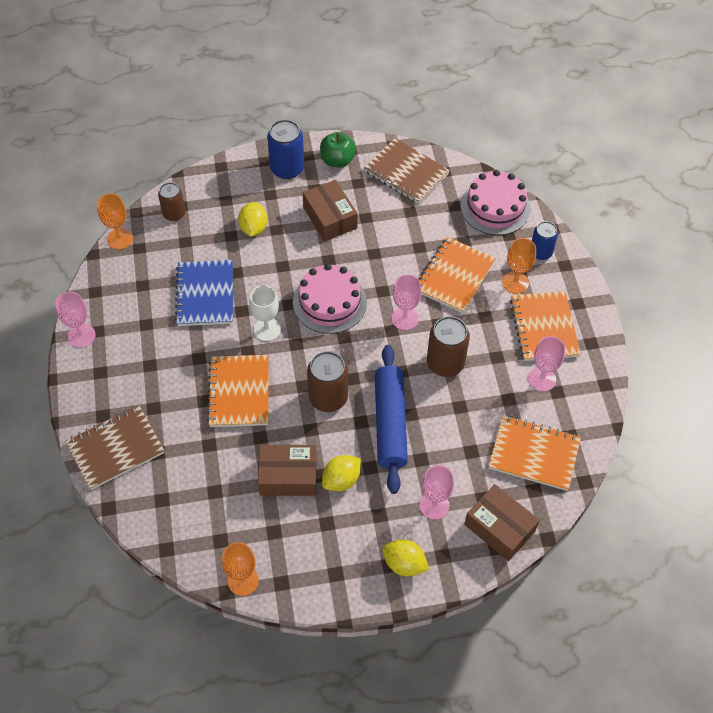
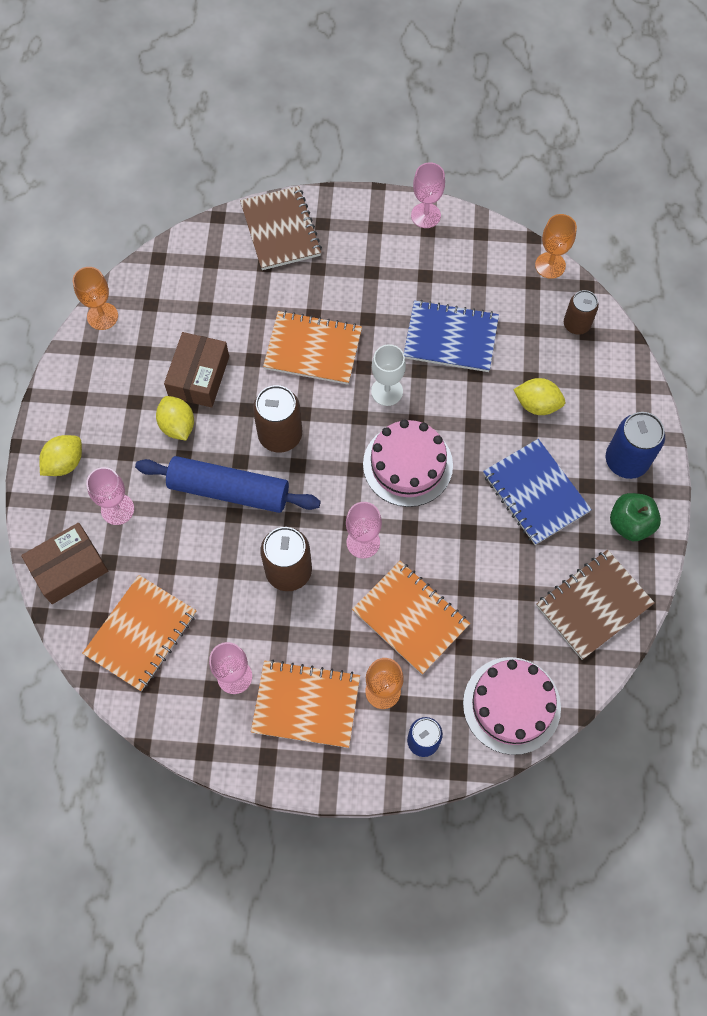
camera: 105 degrees right, 10 degrees up
(330, 218) = (535, 493): brown box -> blue notebook

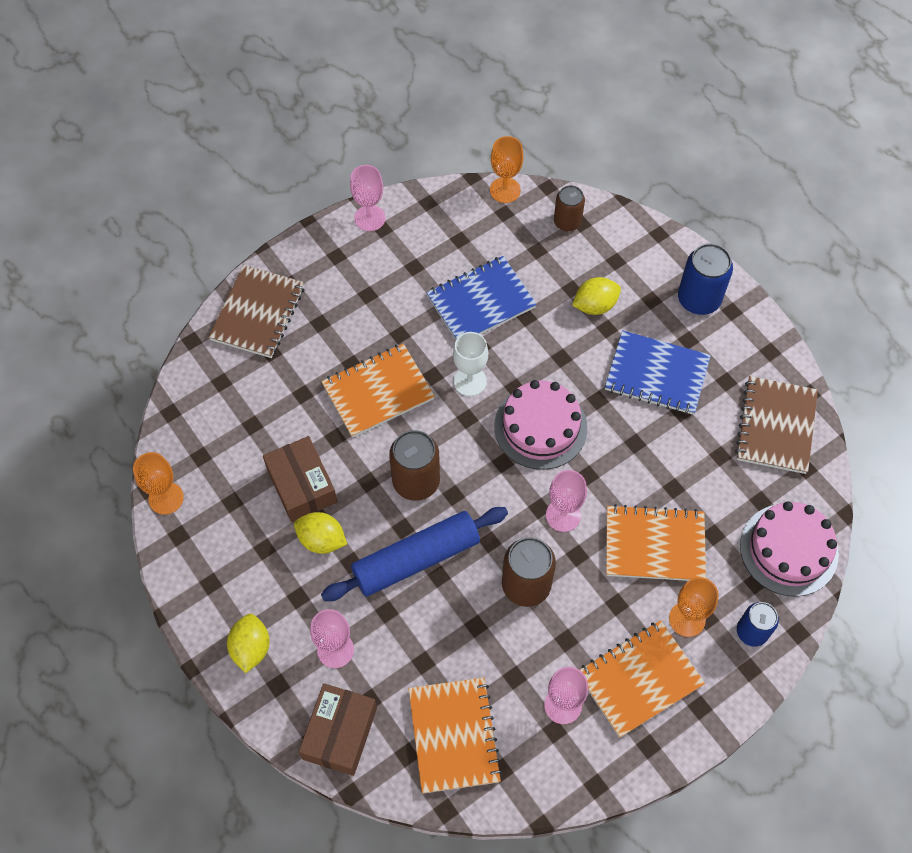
camera: 40 degrees left, 5 degrees down
(281, 230) = (258, 313): brown notebook -> brown notebook turned 75 degrees clockwise
(630, 524) = (745, 345): green apple -> none

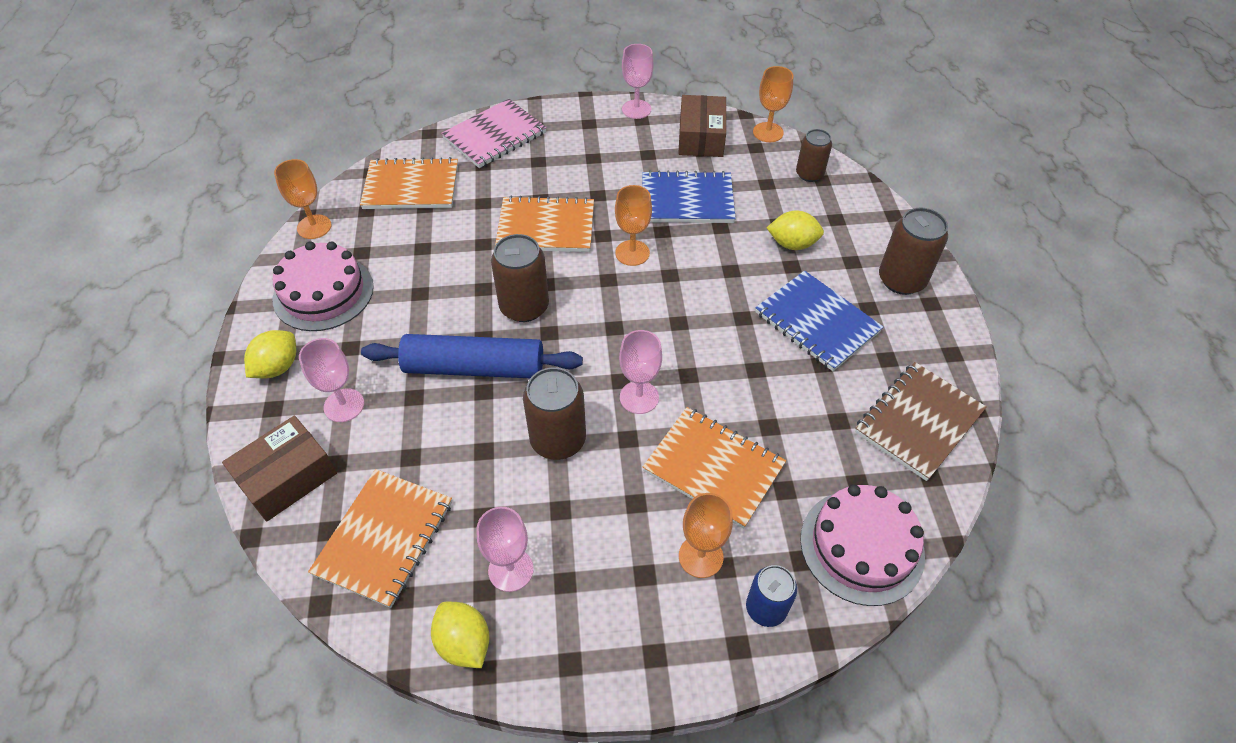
camera: 30 degrees right, 10 degrees down
(258, 313) = (495, 136): brown notebook -> pink notebook
(301, 485) = (426, 266): brown box -> brown box (701, 137)
(322, 540) = (407, 313): yellow lemon -> yellow lemon (464, 643)
(470, 381) = (632, 253): white goblet -> orange goblet
(540, 427) = (671, 315): pink cake -> pink cake (323, 293)
(639, 679) = (608, 588): orange notebook -> orange notebook (411, 186)
(698, 299) = (901, 280): blue can -> brown can

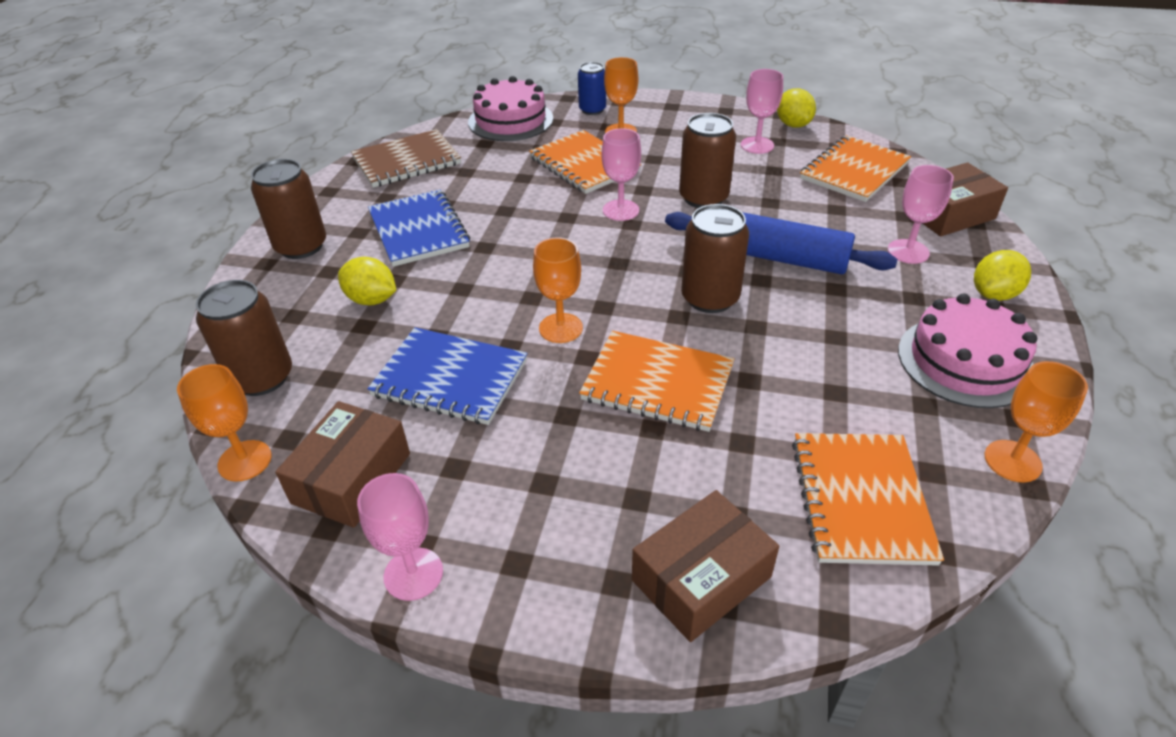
camera: 160 degrees left, 10 degrees down
(411, 186) = (860, 500): orange notebook -> orange notebook turned 75 degrees clockwise
(495, 136) = (701, 578): pink notebook -> brown box
(809, 174) = (262, 378): brown can -> brown can, size x1.53

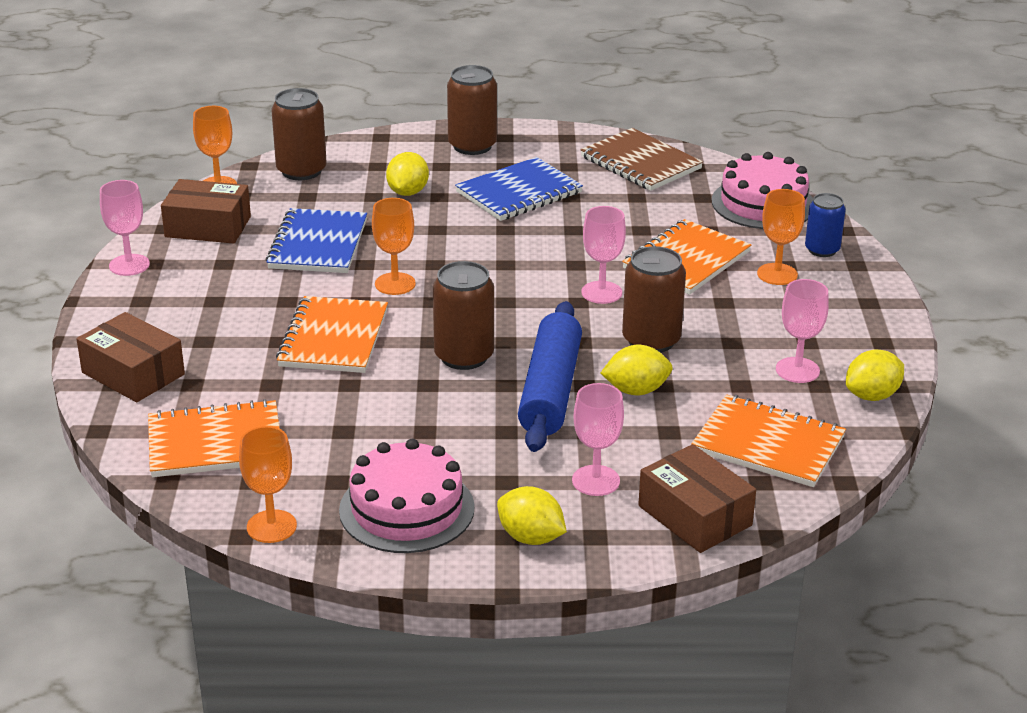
camera: 75 degrees right, 10 degrees down
(777, 215) = (636, 390): none -> yellow lemon

